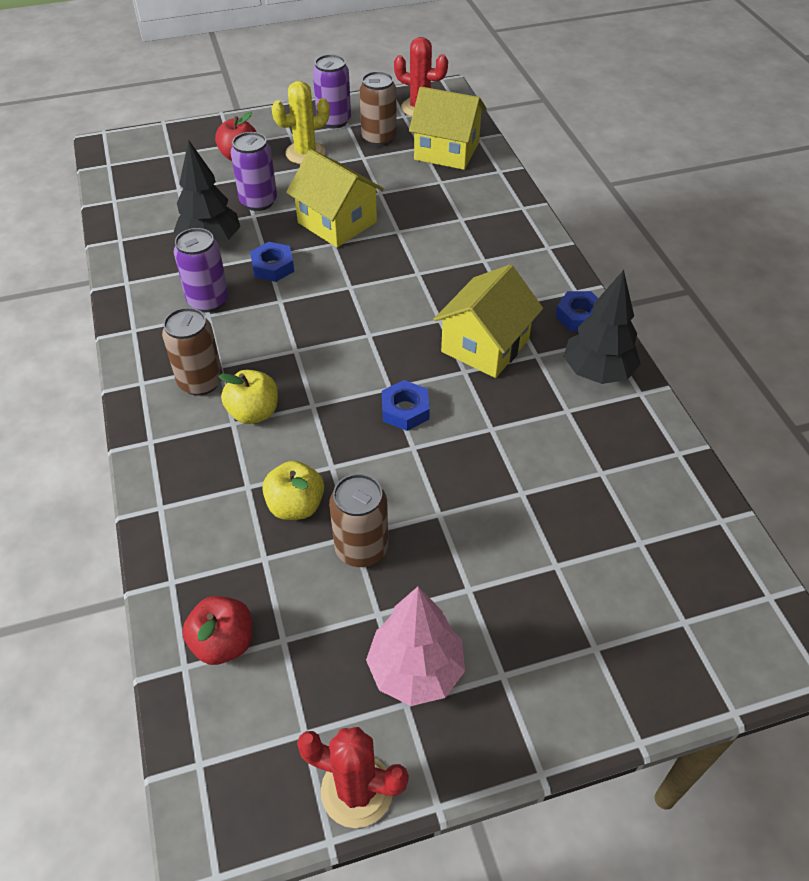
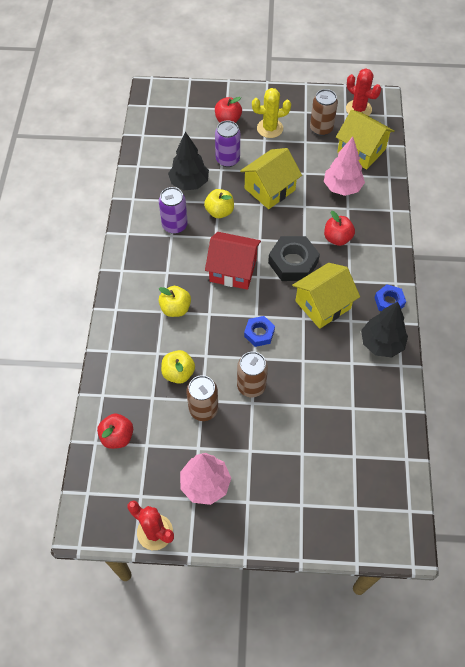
camera: 20 degrees right, 10 degrees up
(200, 382) = (153, 279): brown can -> brown can (251, 386)
(273, 267) = (219, 211): blue nut -> yellow apple
(326, 336) = (233, 270): none -> red house
(334, 121) = (298, 106): purple can -> none
(337, 222) = (269, 189): yellow house -> yellow house turned 75 degrees clockwise
(414, 303) = (293, 262): none -> black nut
(441, 197) = (342, 188): none -> pink tree
(464, 258) = (337, 238): none -> red apple

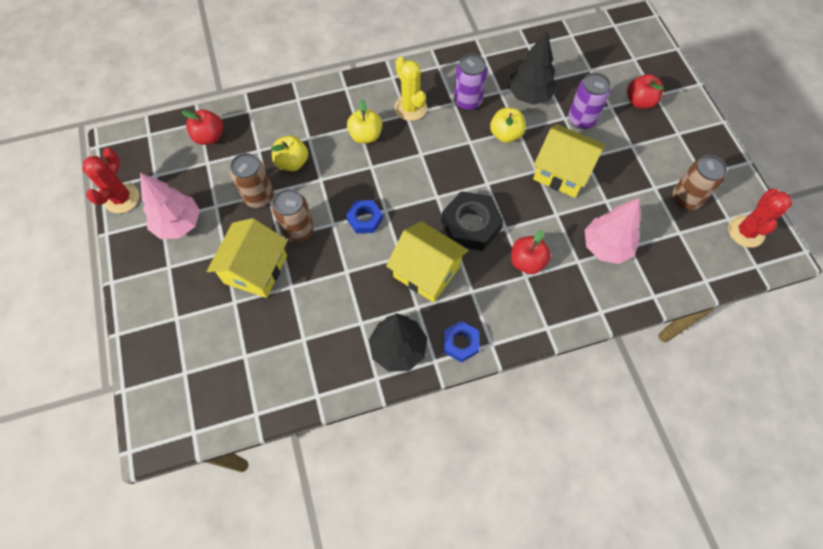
camera: 70 degrees right, 5 degrees up
(233, 270) = (435, 170): red house -> none
(270, 128) = (652, 145): yellow cactus -> yellow cactus (410, 108)
(361, 151) = (677, 253): yellow house -> yellow house (255, 269)

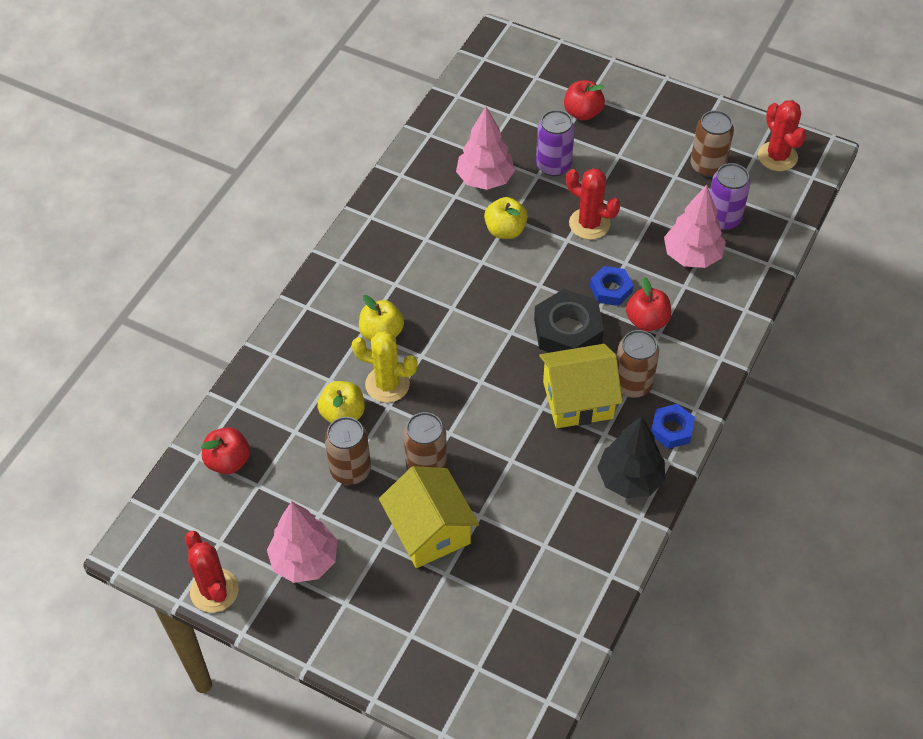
camera: 45 degrees left, 10 degrees down
(364, 219) = (472, 404): blue nut -> blue nut (610, 289)
(410, 108) = (392, 275): yellow cactus -> yellow cactus (387, 384)
(467, 101) = (436, 228): purple can -> purple can (723, 219)
(470, 293) = (632, 384): none -> brown can
(529, 95) = (485, 179): black tree -> pink tree
(562, 172) = (589, 224): yellow house -> red cactus

